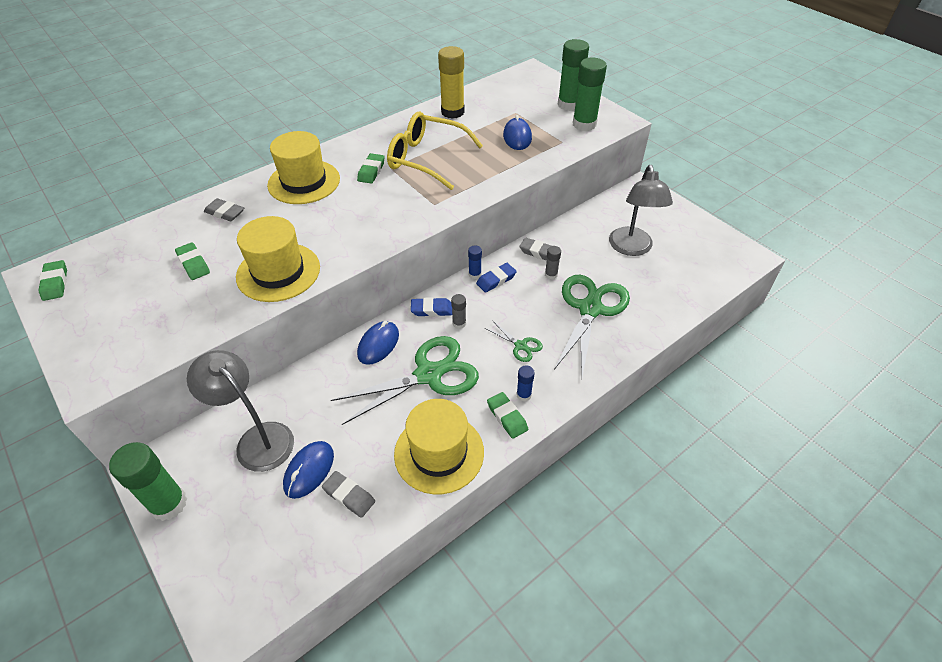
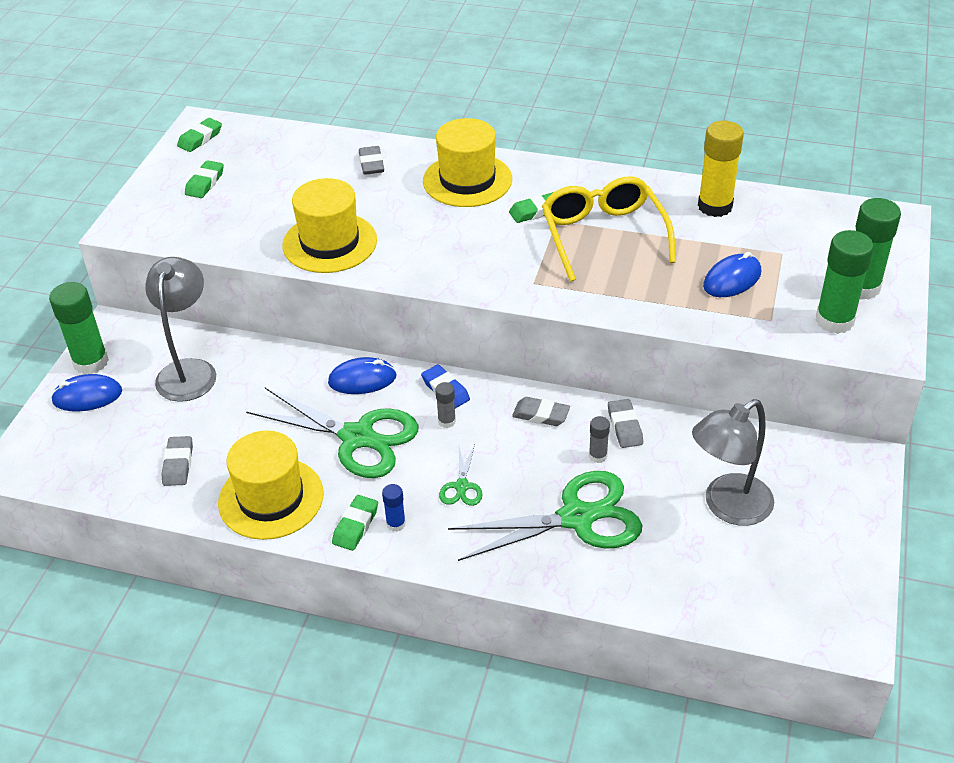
camera: 55 degrees right, 5 degrees down
(193, 264) = (291, 190): green eraser -> green eraser (205, 183)
(309, 470) = (183, 423): blue mouse -> blue mouse (87, 396)
(475, 274) = (531, 393): blue glue stick -> none
(496, 280) = (541, 415): blue eraser -> grey eraser

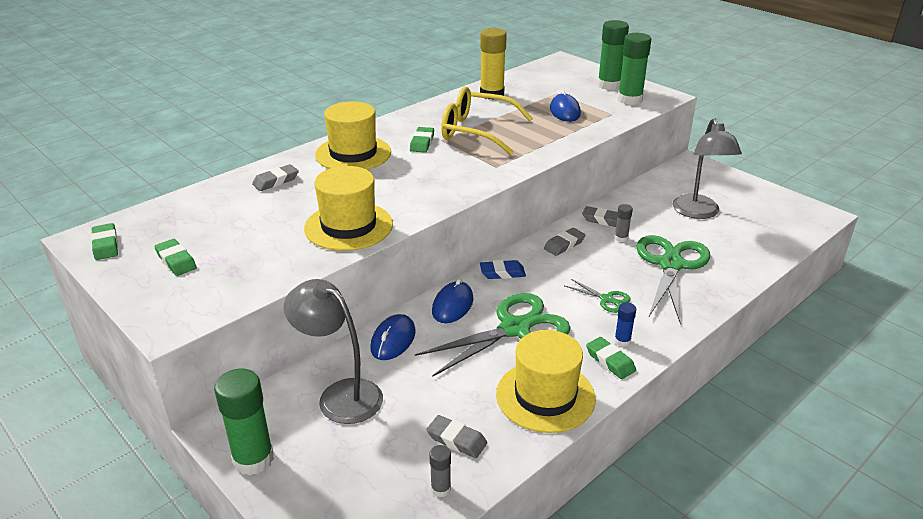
camera: 60 degrees left, 10 degrees down
(87, 396) = (301, 477): blue mouse -> blue mouse (393, 340)
(371, 164) = (276, 181): grey eraser -> grey eraser turned 60 degrees counterclockwise
(446, 421) = (535, 283): grey glue stick -> grey glue stick (441, 489)

